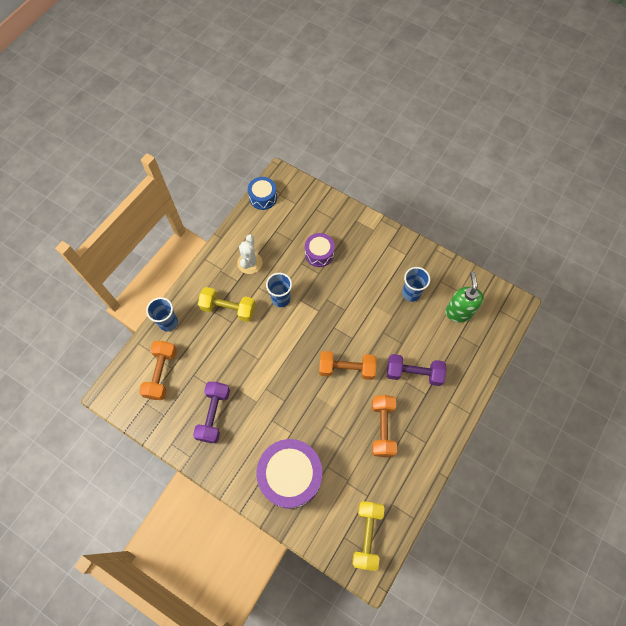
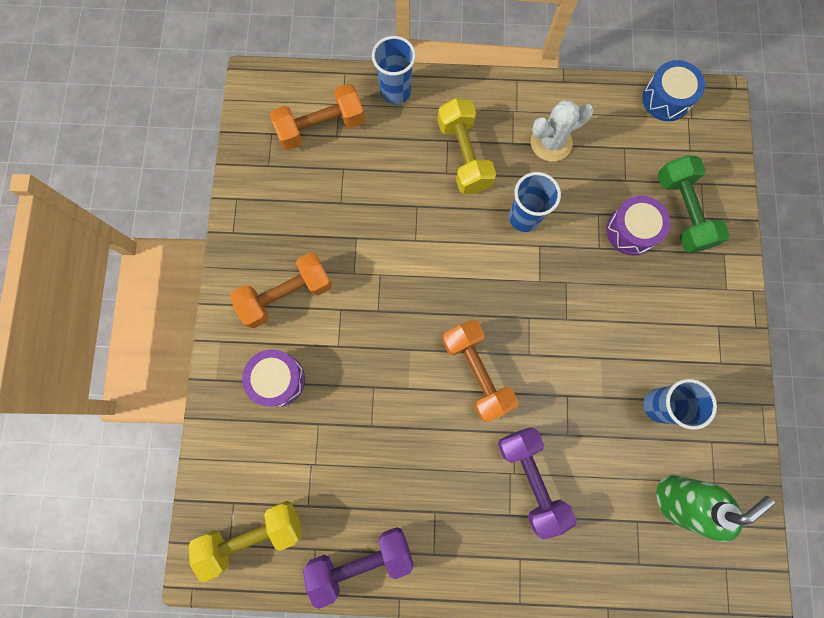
camera: 60 degrees right, 10 degrees up
(214, 414) = (304, 228): purple dumbbell -> purple dumbbell (361, 560)
(290, 476) = (278, 379): purple drum -> purple drum, size x0.54
(324, 226) = (682, 212): none -> green dumbbell
(382, 428) = (418, 475): orange dumbbell -> orange dumbbell (286, 295)

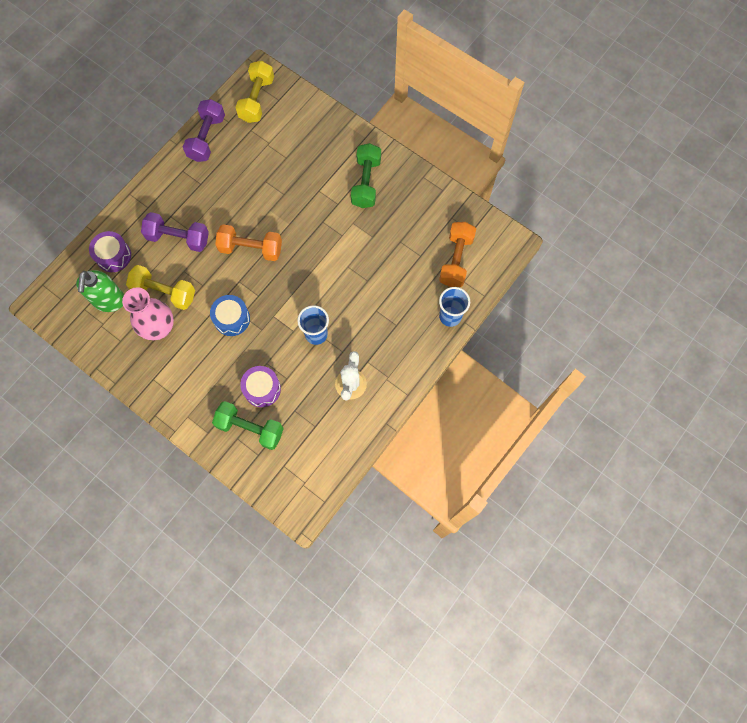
camera: 125 degrees right, 5 degrees down
(278, 379) = (323, 152): purple drum -> purple drum (113, 256)
(286, 295) = (366, 182): orange dumbbell -> green dumbbell
(464, 156) = (379, 327): yellow dumbbell -> yellow dumbbell (164, 292)
(659, 405) = (159, 328): blue cup -> pink vase
(666, 99) = (327, 479): blue drum -> blue drum (232, 319)

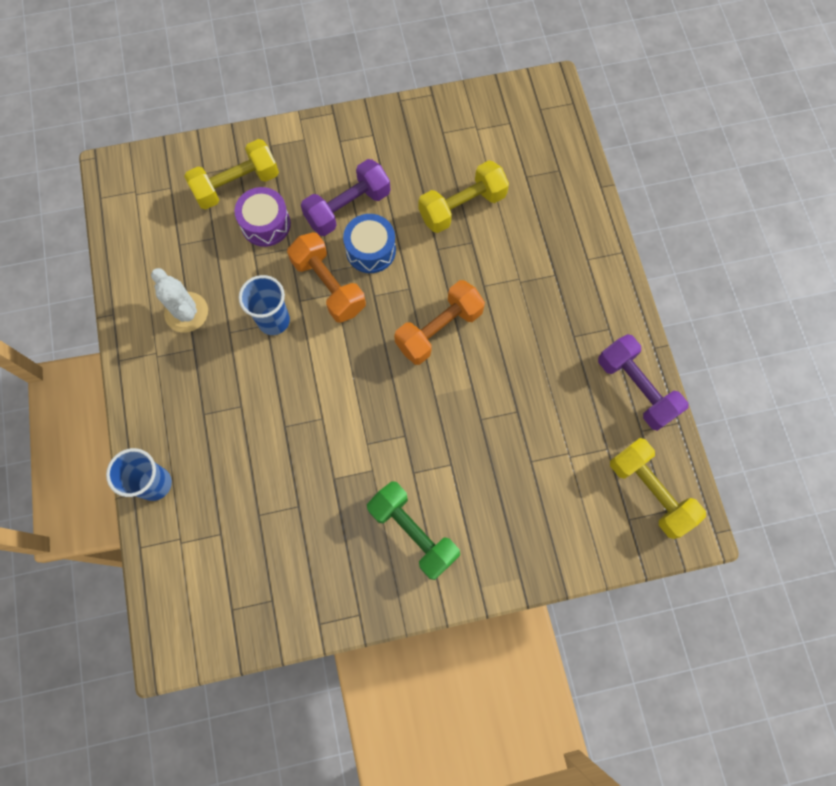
camera: 130 degrees right, 0 degrees up
(109, 301) = (498, 150): green soap dispenser -> none
(113, 256) = (551, 187): purple drum -> none
(159, 328) = (424, 176): pink vase -> none
(178, 238) = (519, 264): purple dumbbell -> purple dumbbell (348, 208)
(250, 428) = (236, 185): green dumbbell -> yellow dumbbell
(456, 260) = (213, 554): orange dumbbell -> orange dumbbell (328, 286)

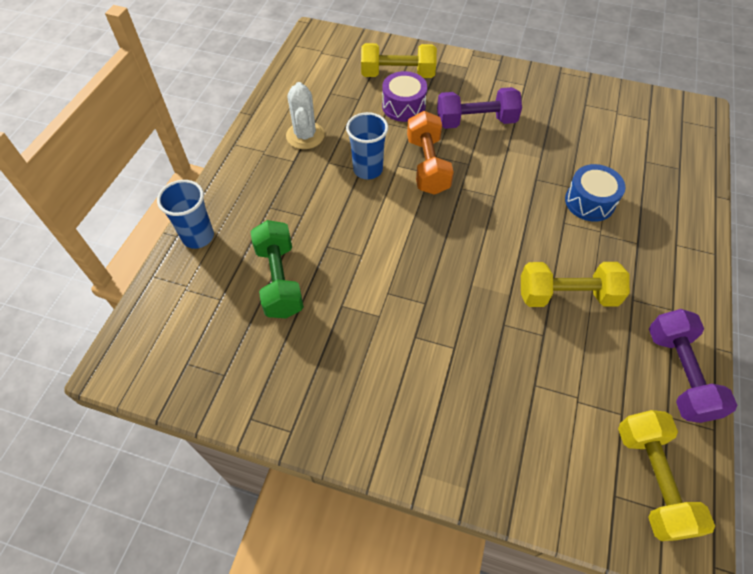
camera: 30 degrees right, 15 degrees down
(370, 250) = (477, 156): blue drum -> blue drum (589, 202)
(413, 532) = (384, 387): green dumbbell -> green dumbbell (279, 280)
(439, 330) = (504, 237): orange dumbbell -> none
(462, 207) = (575, 159): yellow dumbbell -> yellow dumbbell (567, 295)

